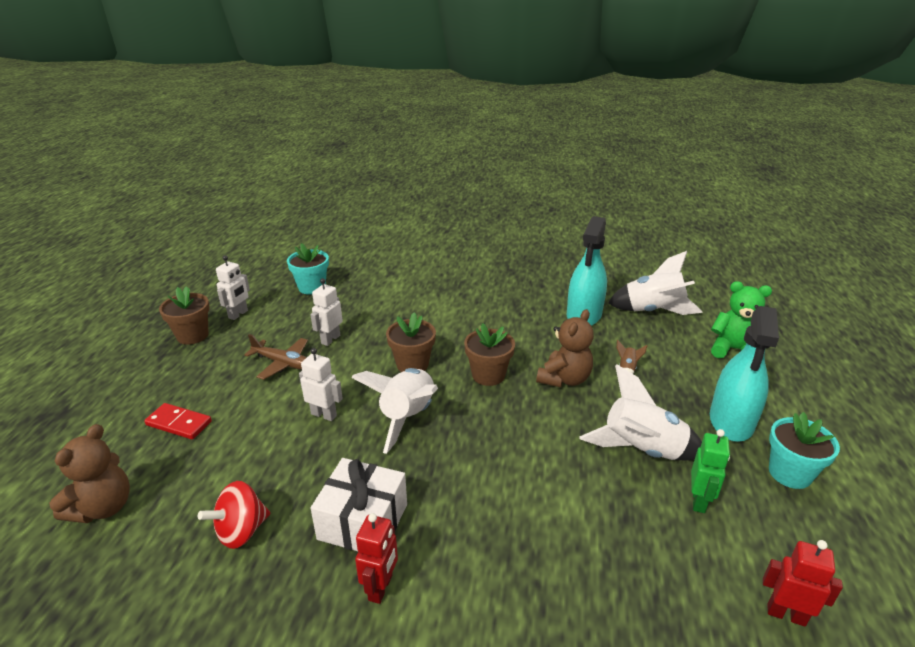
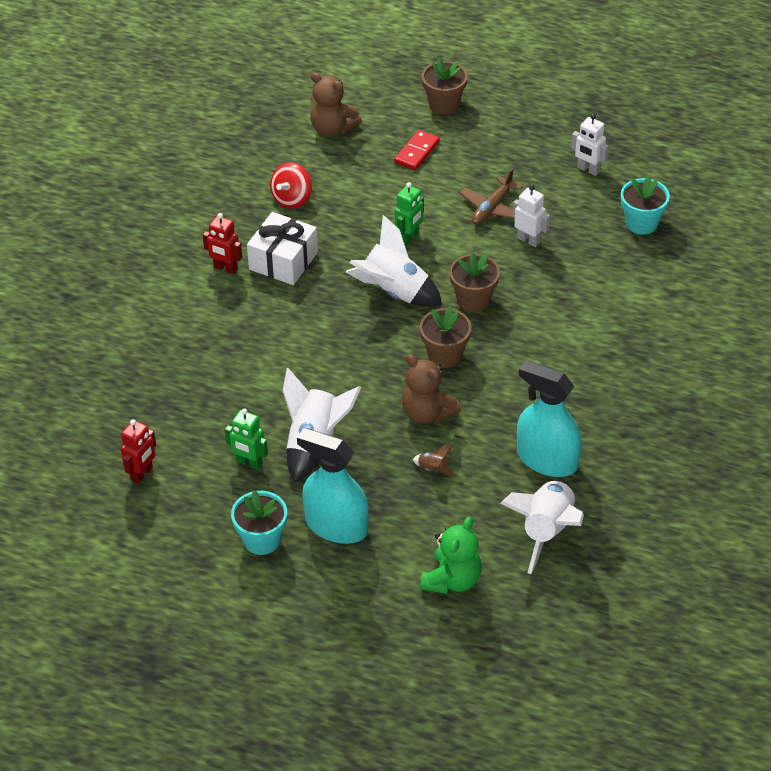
camera: 100 degrees right, 15 degrees up
(192, 335) = (551, 142): brown flower pot -> brown flower pot (444, 104)
(241, 531) = (292, 199): red spinning top -> red spinning top turned 120 degrees counterclockwise
(324, 414) = (409, 238): white robot -> green robot

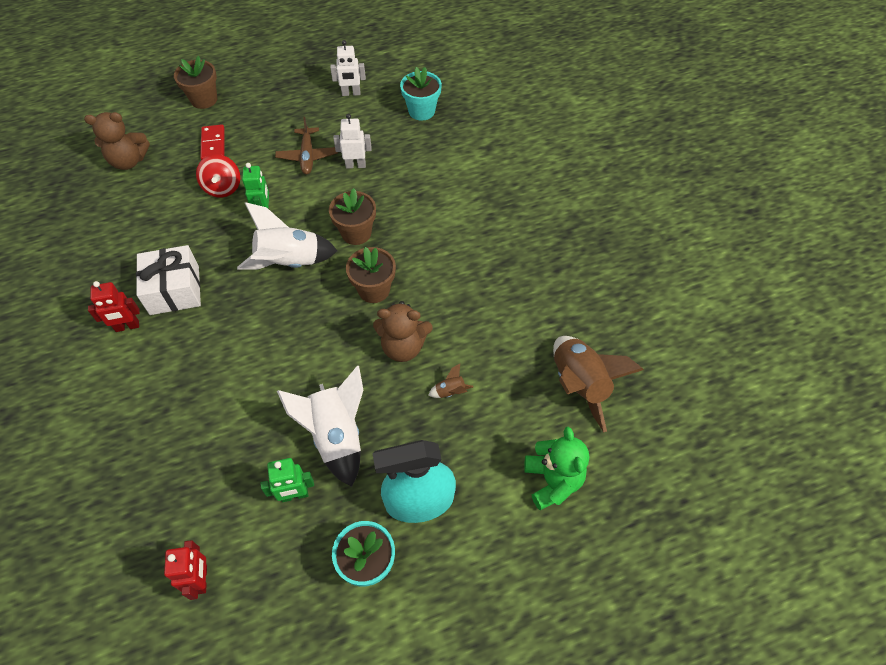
camera: 40 degrees left, 10 degrees up
(292, 199) = (140, 234): red spinning top -> red spinning top (223, 188)
(547, 459) = (524, 326): turquoise spray bottle -> none
(547, 531) = (579, 385): white rocket -> brown rocket

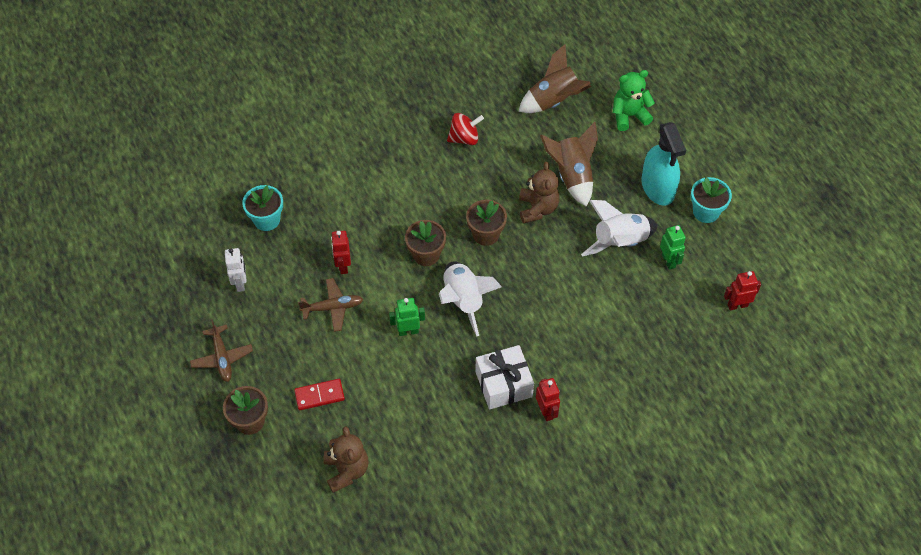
camera: 95 degrees left, 0 degrees up
(223, 188) = (379, 373): red spinning top -> red spinning top (464, 138)
(274, 82) = (222, 358): none -> brown plane
(355, 165) = (343, 266): white robot -> red robot
(450, 391) = (572, 176): brown rocket -> brown rocket, size x2.41

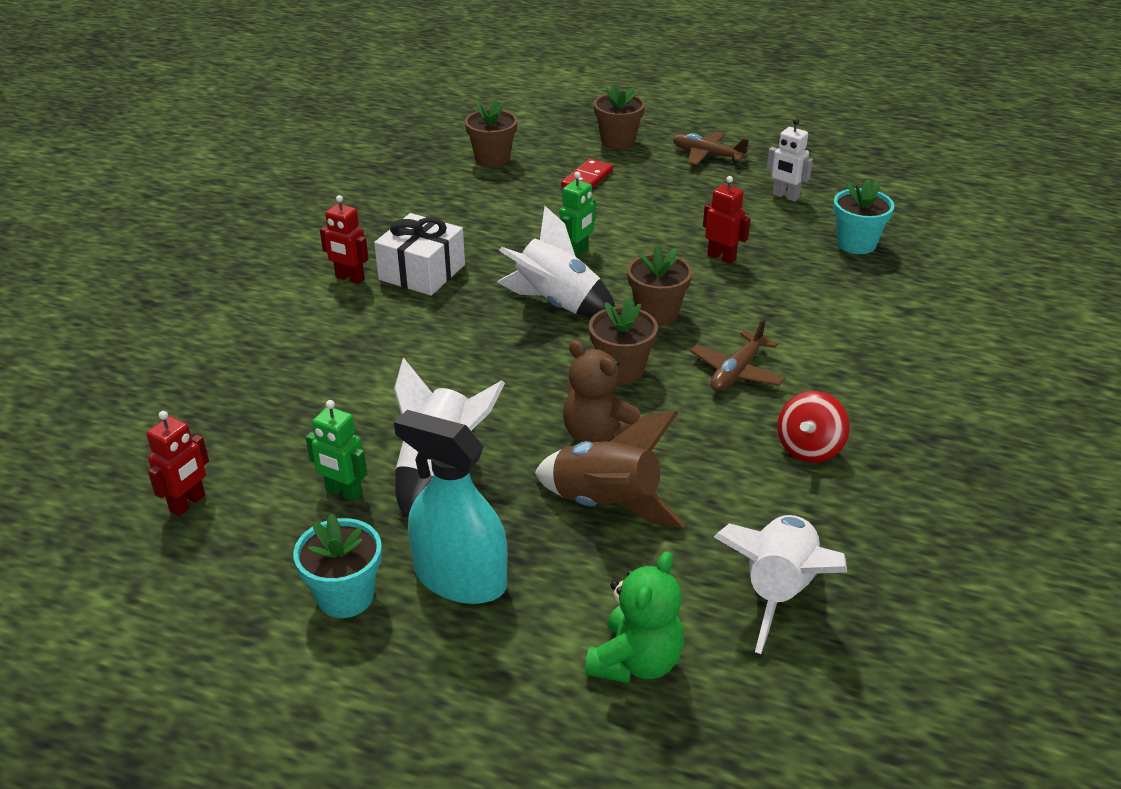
camera: 135 degrees right, 20 degrees down
(333, 308) = (675, 228): brown plane -> brown plane (736, 372)
(346, 470) = (492, 159): brown teddy bear -> brown flower pot
(554, 101) = (778, 591): brown rocket -> white rocket

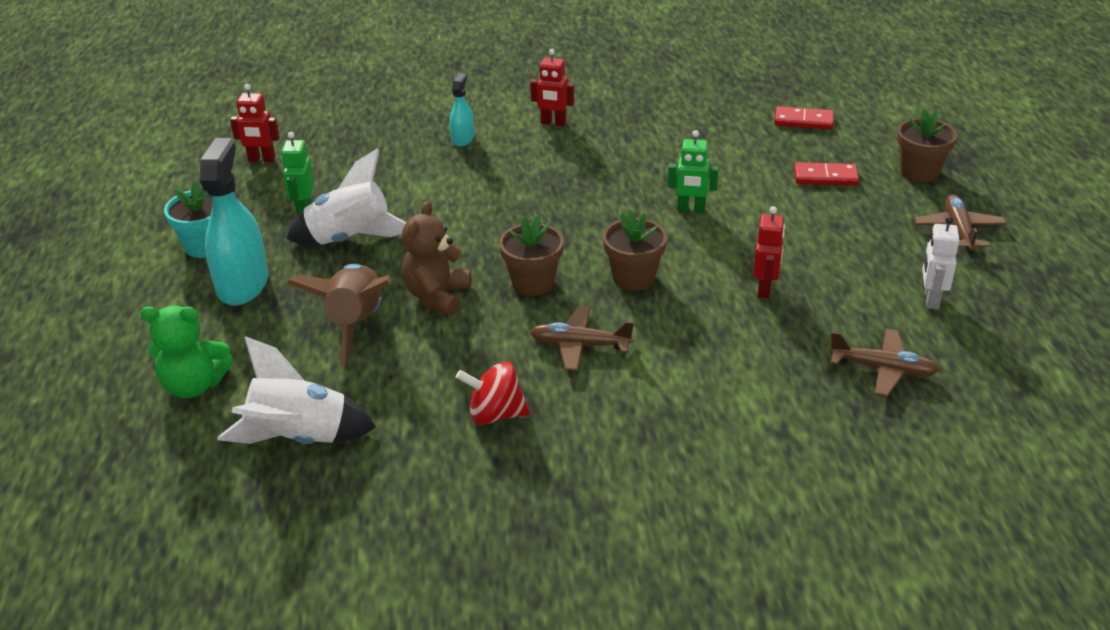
camera: 65 degrees right, 0 degrees up
(315, 341) = (463, 138): none -> turquoise spray bottle
(349, 278) = (553, 123): red robot -> red robot turned 75 degrees counterclockwise
(422, 272) = (590, 149): white gift -> none
(492, 159) = (803, 121): brown flower pot -> red domino
(557, 304) = (602, 223): white rocket -> none
(856, 244) = (883, 369): turquoise flower pot -> brown plane

